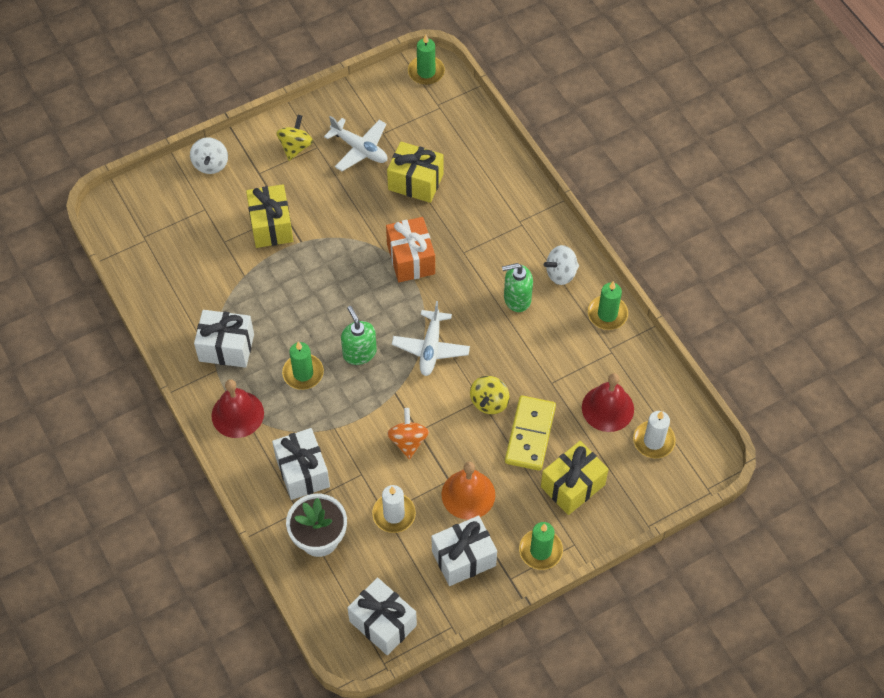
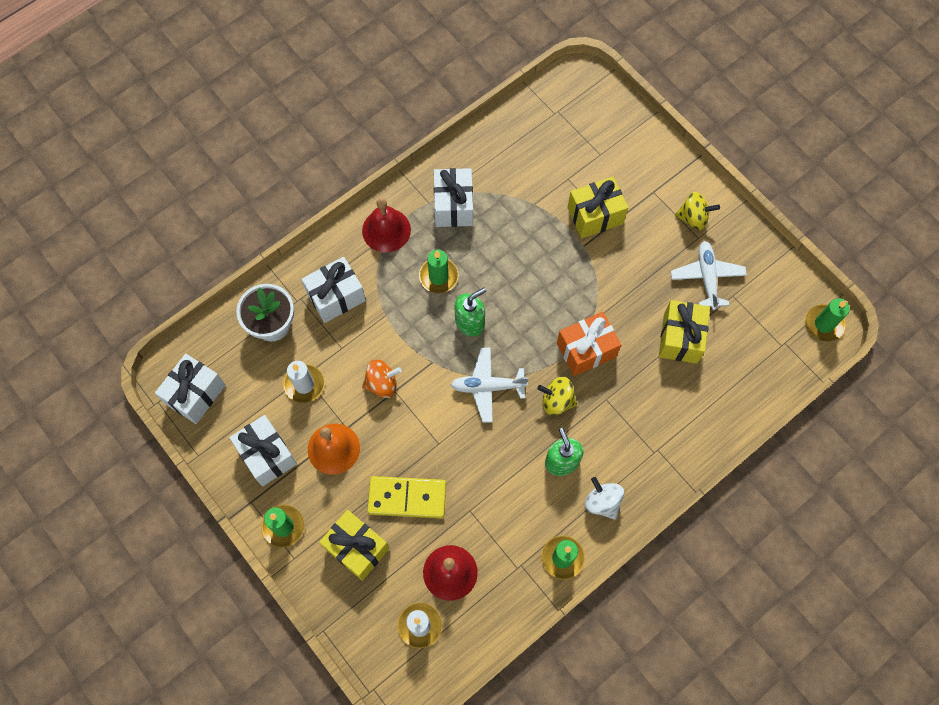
camera: 80 degrees right, 10 degrees up
(211, 164) = (652, 148): white spinning top -> none
(359, 149) = (707, 277): white plane -> white plane turned 150 degrees clockwise
(489, 402) = (436, 452): yellow spinning top -> yellow spinning top (556, 401)

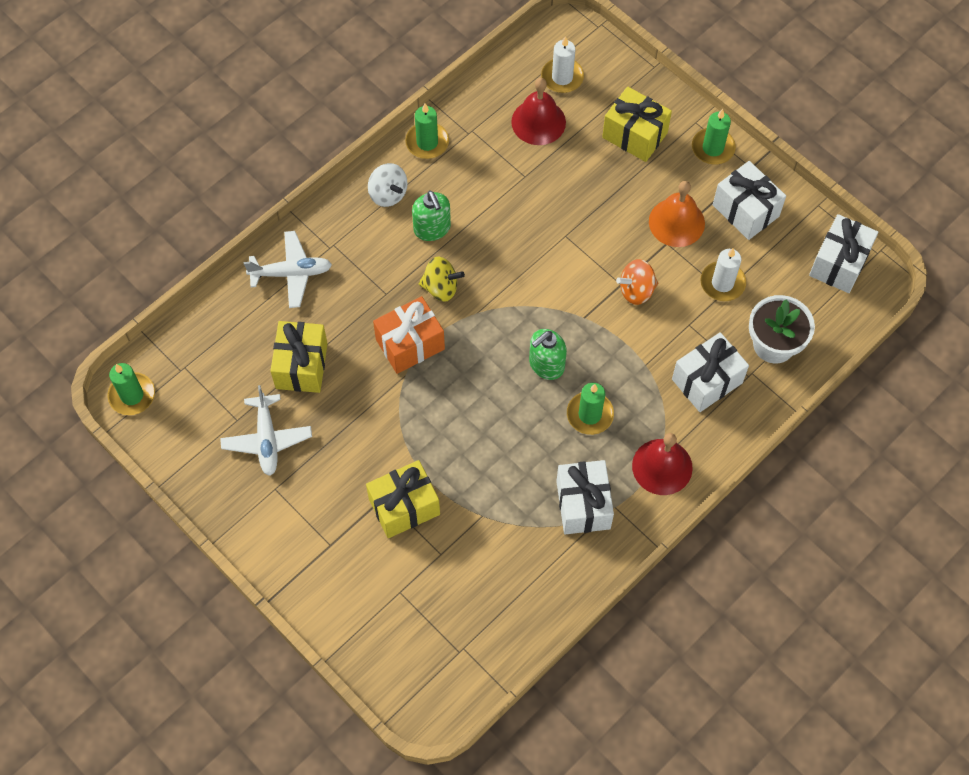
camera: 175 degrees right, 5 degrees down
(407, 498) = (591, 183): yellow domino -> none
(487, 387) = (518, 296): white plane -> white plane (291, 273)
(693, 218) = (280, 513): yellow spinning top -> none

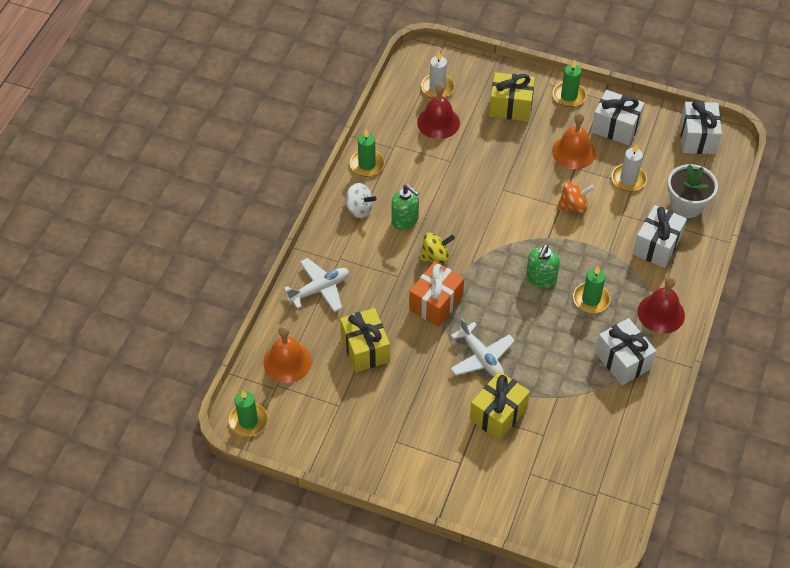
camera: 25 degrees left, 10 degrees down
(210, 344) = (287, 362): none -> orange bell
(267, 439) = (370, 410): white plane -> white plane (481, 357)
(636, 290) = (573, 206): orange spinning top -> orange spinning top turned 150 degrees counterclockwise

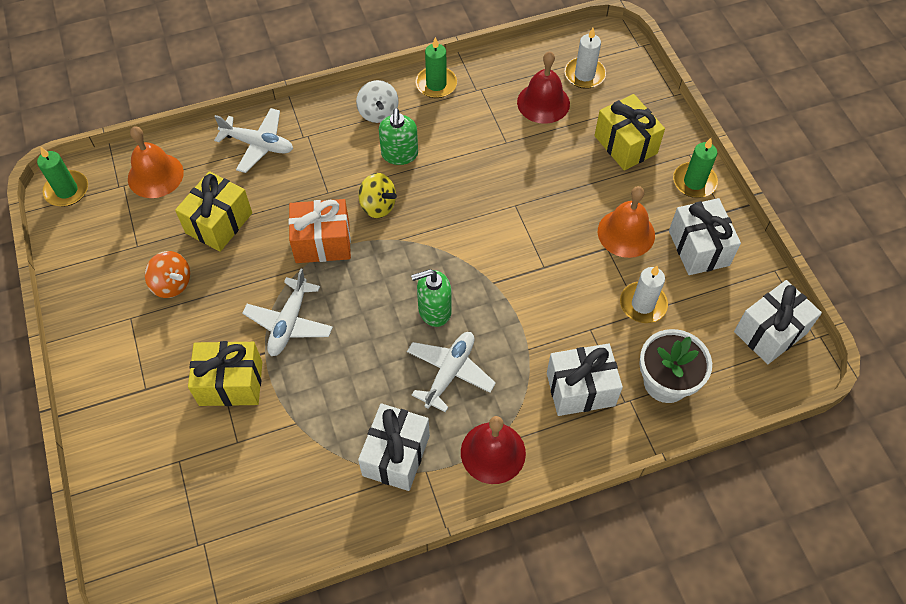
camera: 50 degrees right, 5 degrees up
(573, 206) = (555, 278): orange spinning top -> orange spinning top (172, 284)
(591, 299) = (450, 372): green candle -> white plane

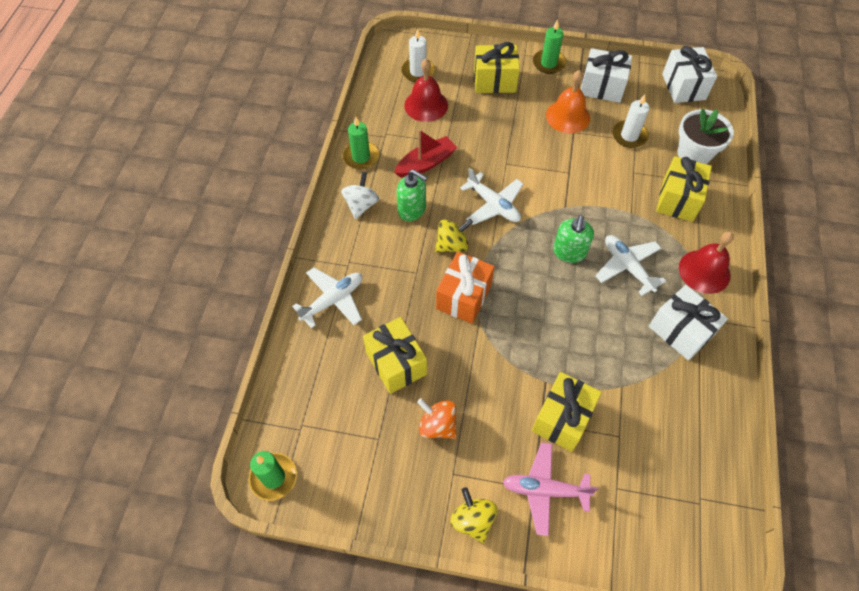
camera: 60 degrees left, 0 degrees up
(93, 352) = (472, 520): none -> yellow spinning top
(148, 399) = (545, 490): none -> pink plane
(155, 175) = (309, 393): orange bell -> none
(172, 284) = (437, 425): orange spinning top -> orange spinning top turned 120 degrees counterclockwise
(289, 323) = (527, 352): white plane -> white plane (493, 205)
(378, 113) = (361, 205): white spinning top -> white spinning top turned 90 degrees counterclockwise
(465, 138) = (426, 163): none -> red boat
(580, 389) = (678, 199): white gift -> yellow gift

